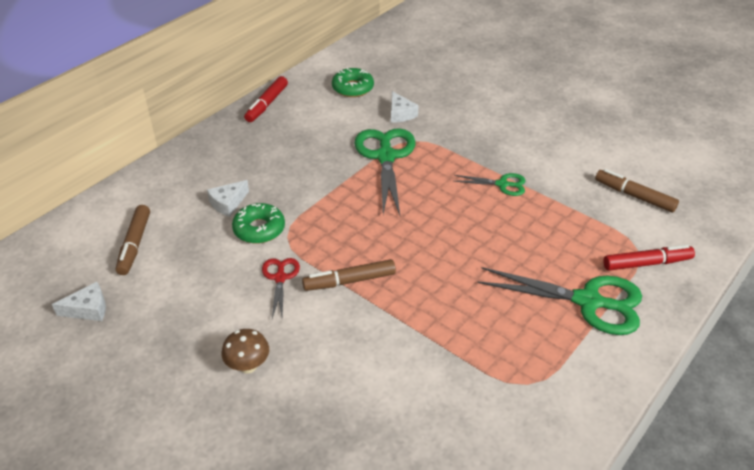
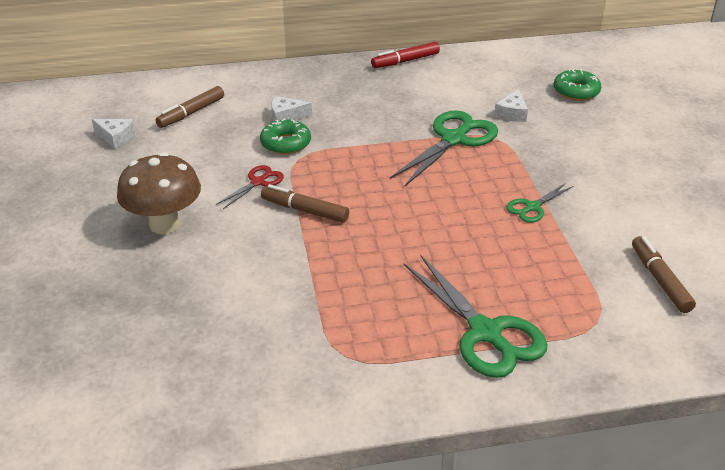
camera: 40 degrees right, 5 degrees down
(248, 366) = (165, 224): brown mushroom -> brown mushroom, size x1.86
(353, 88) = (495, 77): green donut -> green donut (576, 91)
(502, 184) = (532, 207): green scissors -> green scissors turned 90 degrees clockwise
(646, 263) = (590, 337): red marker -> none

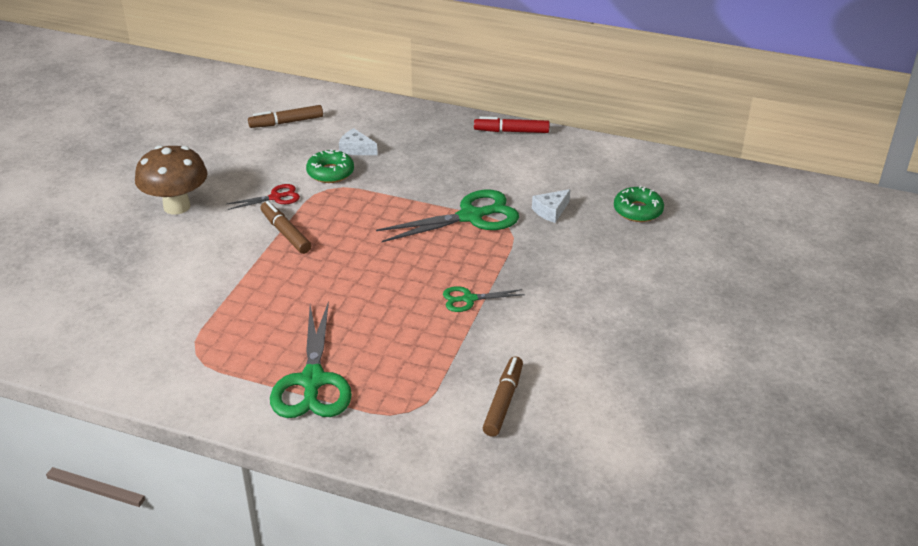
camera: 30 degrees right, 0 degrees up
(115, 137) = (212, 125): white cheese -> none

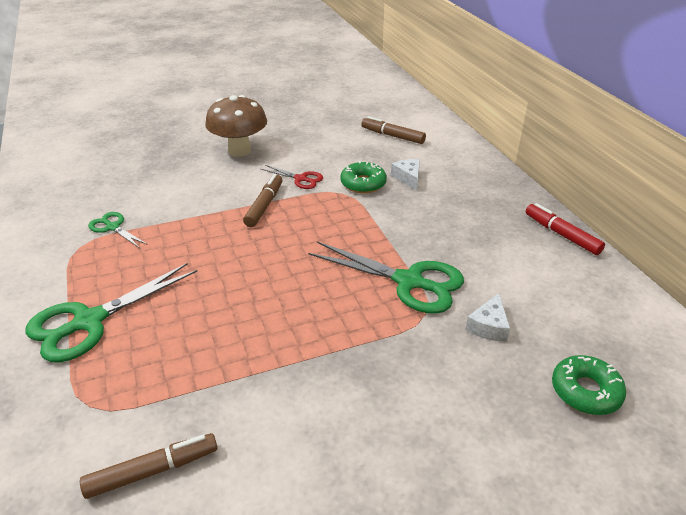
camera: 50 degrees right, 0 degrees up
(469, 299) = (290, 350): green scissors -> green scissors (113, 227)
(551, 211) = (489, 326): white cheese -> white cheese turned 75 degrees counterclockwise

